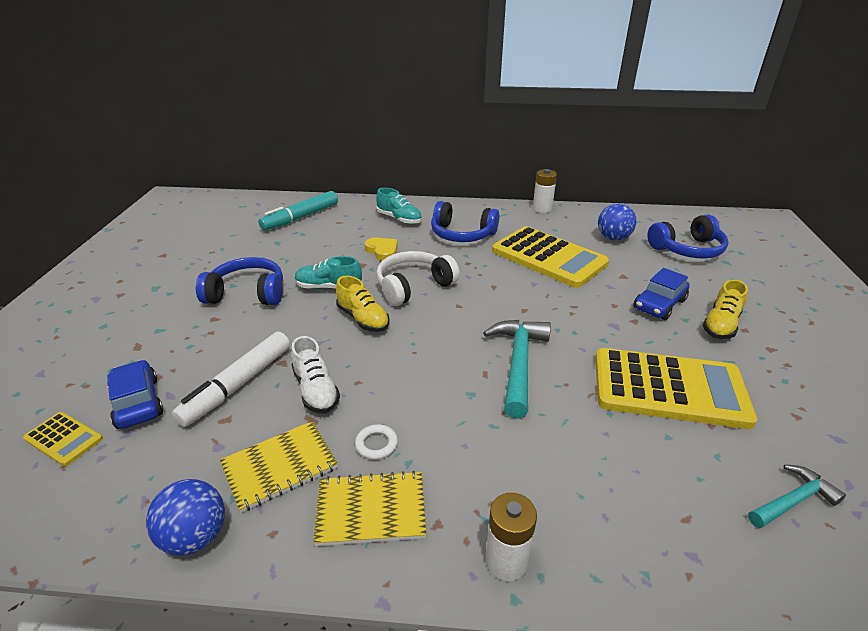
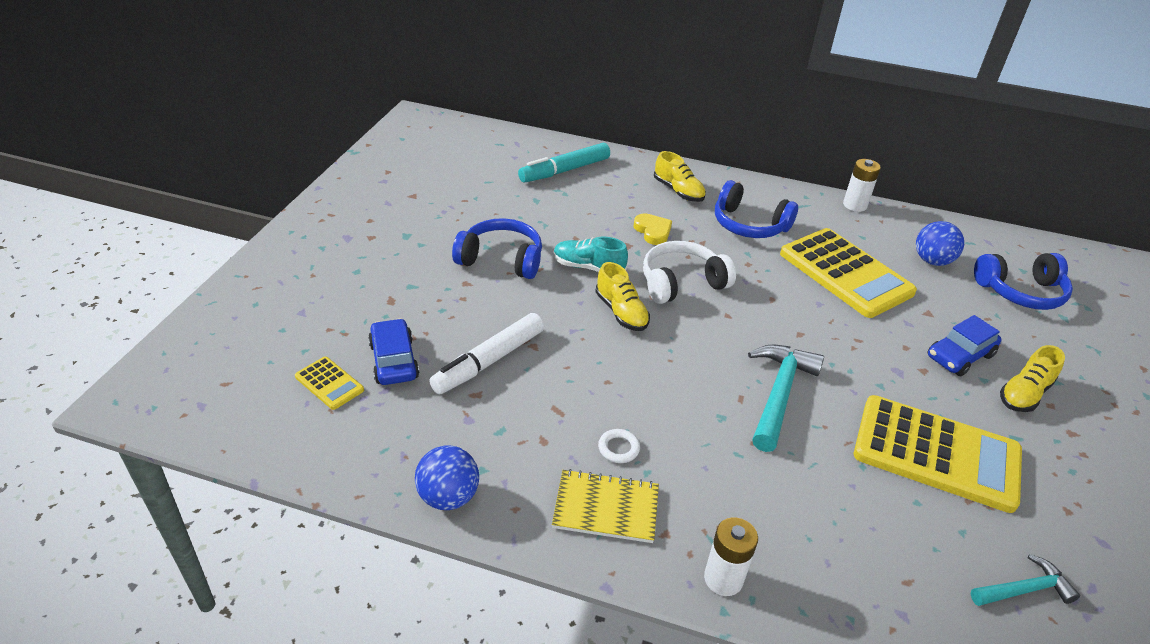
camera: 10 degrees right, 5 degrees up
(280, 467) = (525, 450): yellow notebook -> none
(316, 390) = (565, 382): white shoe -> none
(399, 219) = (678, 191): turquoise shoe -> yellow shoe

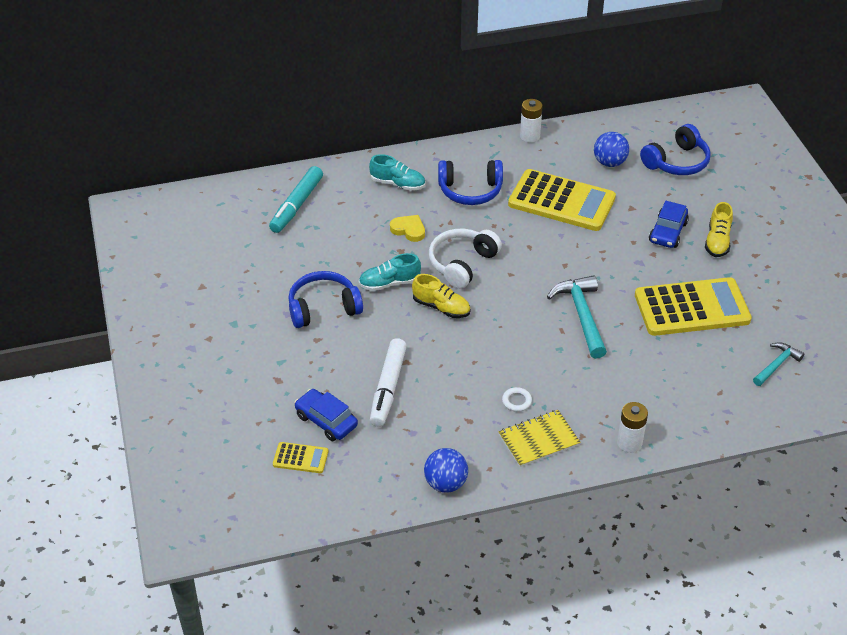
camera: 30 degrees left, 5 degrees up
(678, 191) = (397, 184): yellow shoe -> turquoise shoe

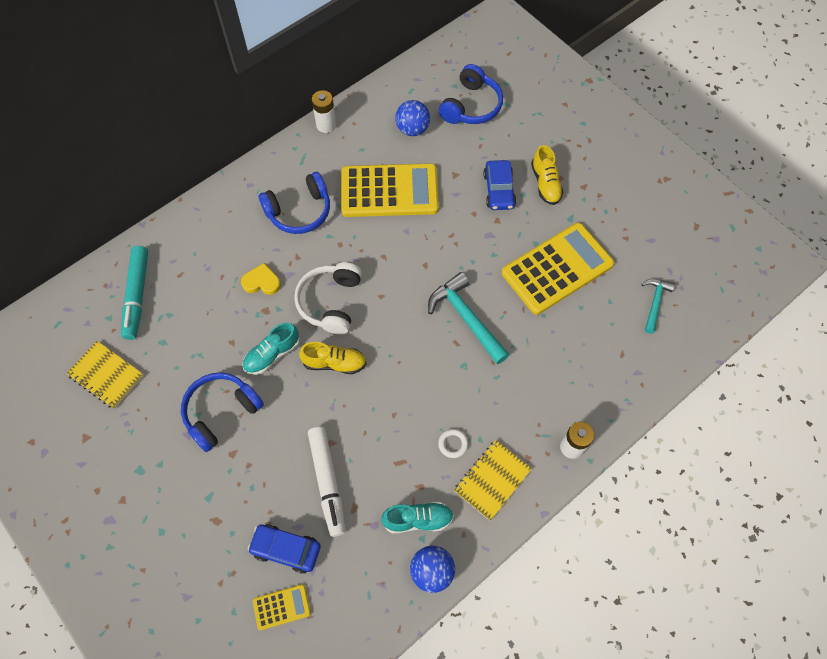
camera: 25 degrees left, 20 degrees up
(241, 251) = (106, 375): none -> yellow notebook
(397, 184) = (226, 230): turquoise shoe -> turquoise shoe (418, 519)

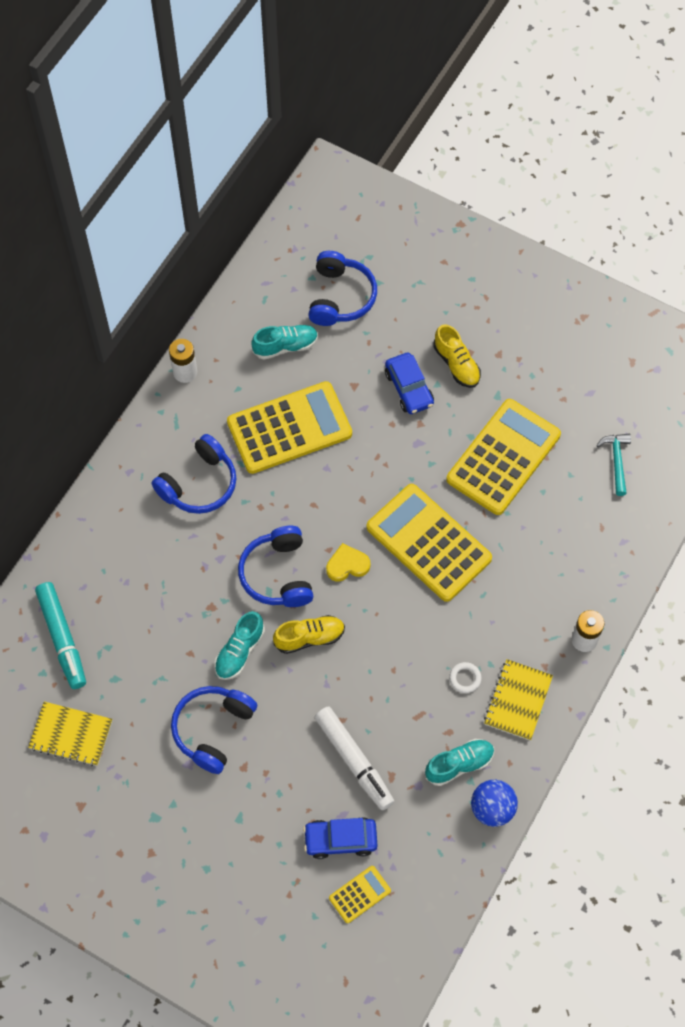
camera: 20 degrees left, 0 degrees up
(262, 282) = (193, 577): yellow heart -> yellow heart (347, 565)
(330, 302) = (277, 574): white headphones -> blue headphones
(412, 129) = (285, 346): blue ball -> turquoise shoe
(466, 318) = (428, 543): turquoise hammer -> yellow calculator

